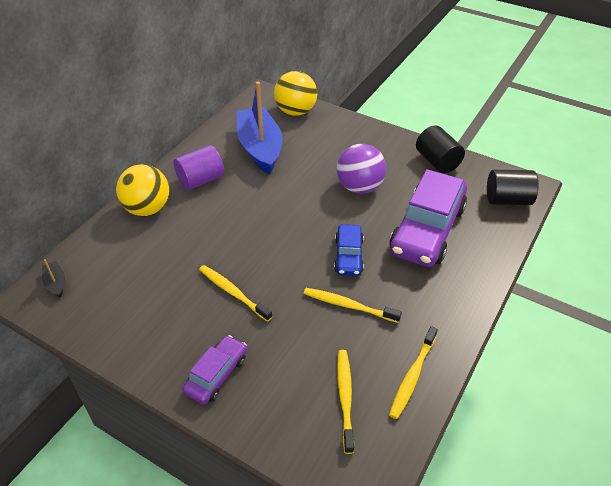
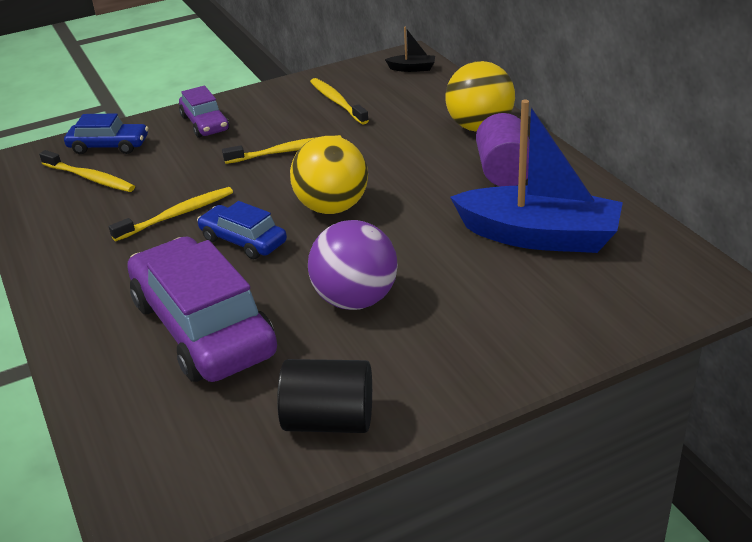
camera: 125 degrees right, 10 degrees down
(292, 424) = (109, 146): none -> blue car
(295, 111) = (625, 305): yellow ball -> yellow ball (332, 207)
(412, 376) = (50, 223): yellow toothbrush -> yellow toothbrush (337, 102)
(507, 200) = (151, 458): black cylinder -> none

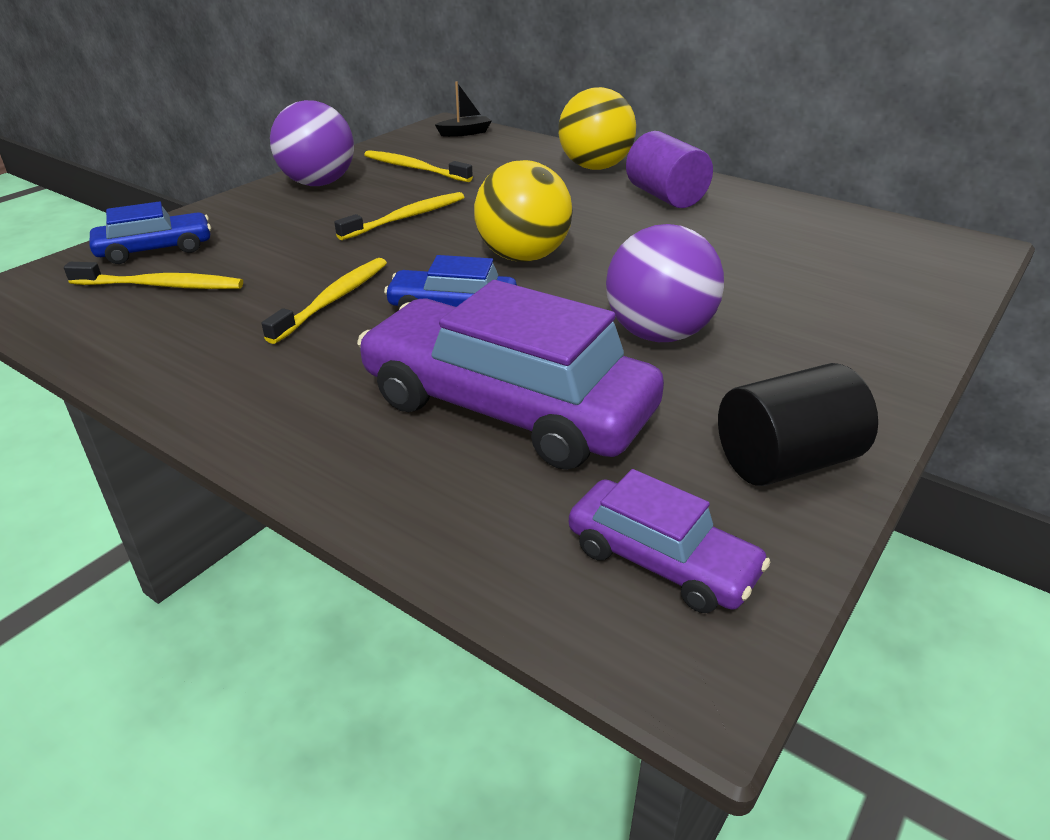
camera: 30 degrees left, 0 degrees up
(205, 123) = (270, 209): purple car -> purple car (661, 560)
(256, 104) = (318, 183): none -> purple ball
(539, 236) = (769, 240): blue boat -> none

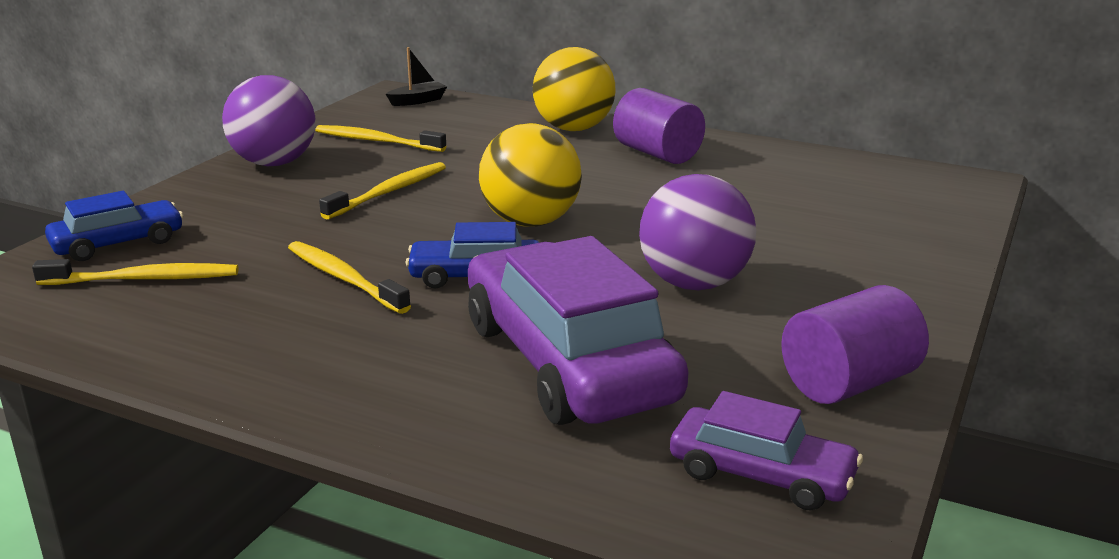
camera: 10 degrees left, 10 degrees down
(333, 300) = (344, 279): yellow toothbrush -> yellow toothbrush turned 60 degrees counterclockwise
(507, 407) = (568, 361): purple car -> purple car turned 45 degrees clockwise
(786, 462) = (849, 383): black cylinder -> purple cylinder

